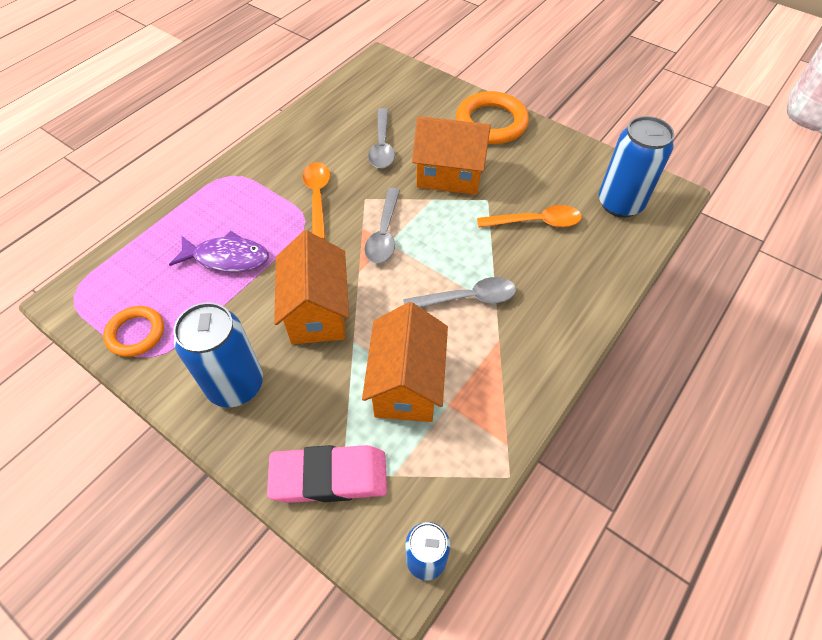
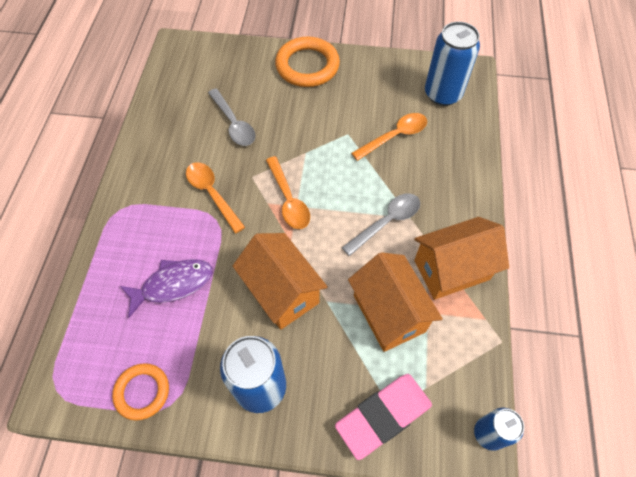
camera: 30 degrees left, 5 degrees up
(384, 233) = (288, 199): grey spoon -> orange spoon
(449, 175) = (305, 126): orange house -> orange house (451, 270)

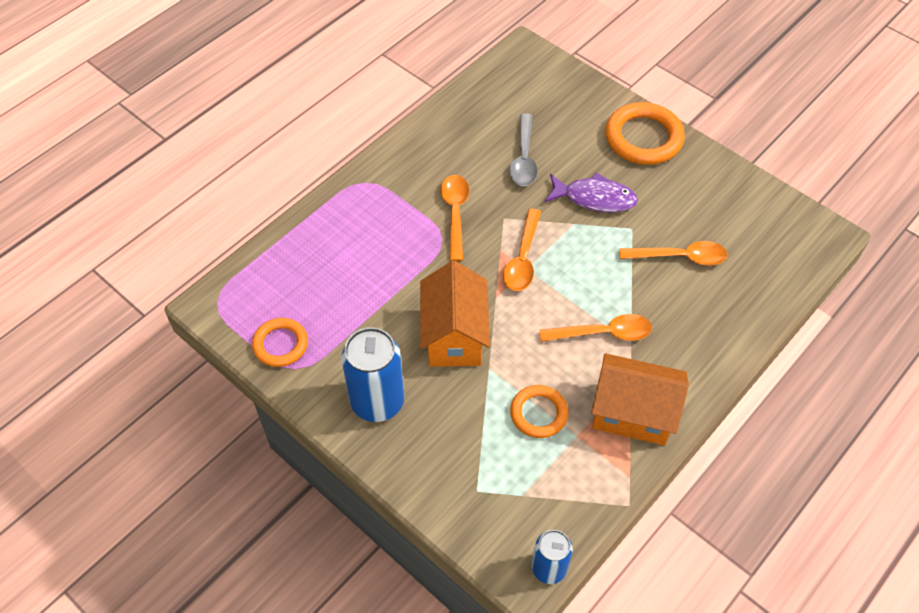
camera: 35 degrees right, 5 degrees down
(173, 285) = (365, 273): purple fish -> purple fish (595, 198)
(383, 416) = (464, 492): pink eraser -> none
(386, 222) = (603, 333): grey spoon -> orange spoon
(389, 313) = (538, 413): orange house -> orange ring
(442, 94) = (771, 242): blue can -> none

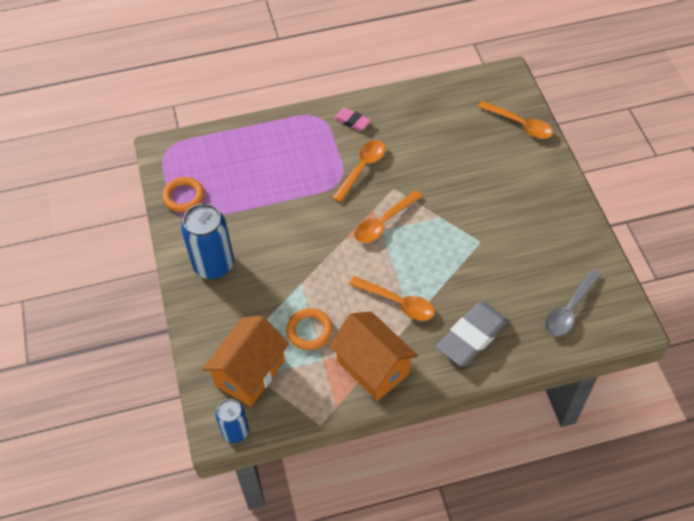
camera: 35 degrees right, 0 degrees up
(404, 170) = (352, 121): none -> pink eraser
(454, 336) = (295, 250): orange house -> orange house (250, 373)
(524, 158) = (442, 153): grey spoon -> grey spoon (569, 309)
(595, 198) = (470, 207): purple fish -> none
(643, 138) = (545, 181): orange ring -> none
(679, 257) = (499, 280): orange spoon -> orange spoon (519, 124)
(700, 327) = (472, 337): none -> grey eraser

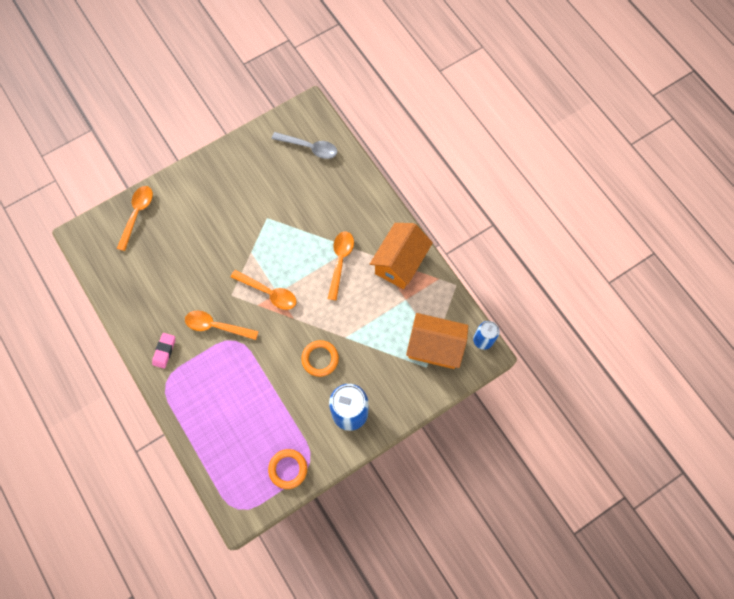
camera: 110 degrees left, 15 degrees up
(309, 331) = (385, 317): orange ring -> orange ring (320, 359)
(472, 337) = (352, 204): grey eraser -> none

